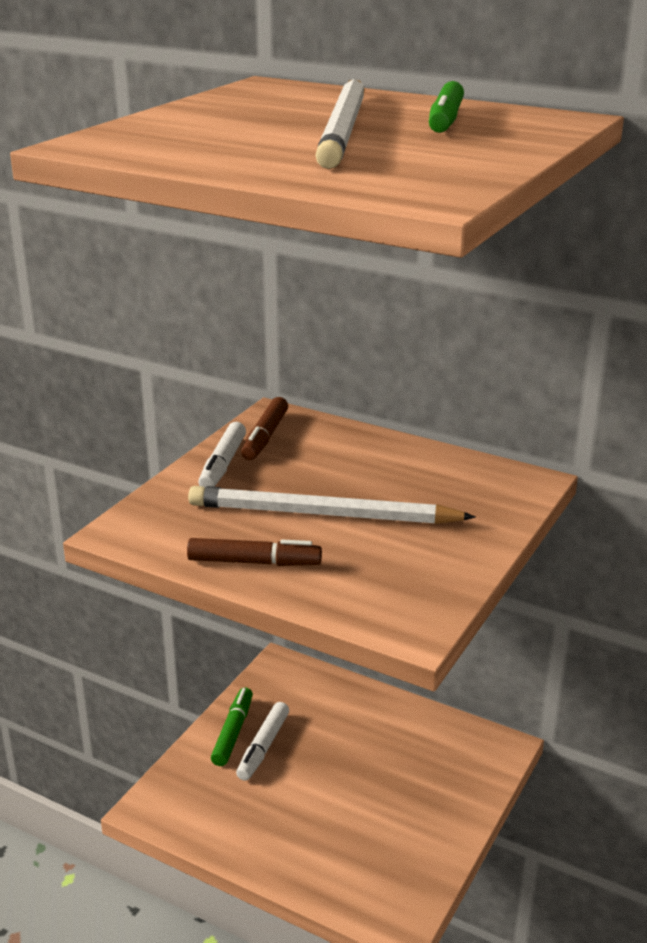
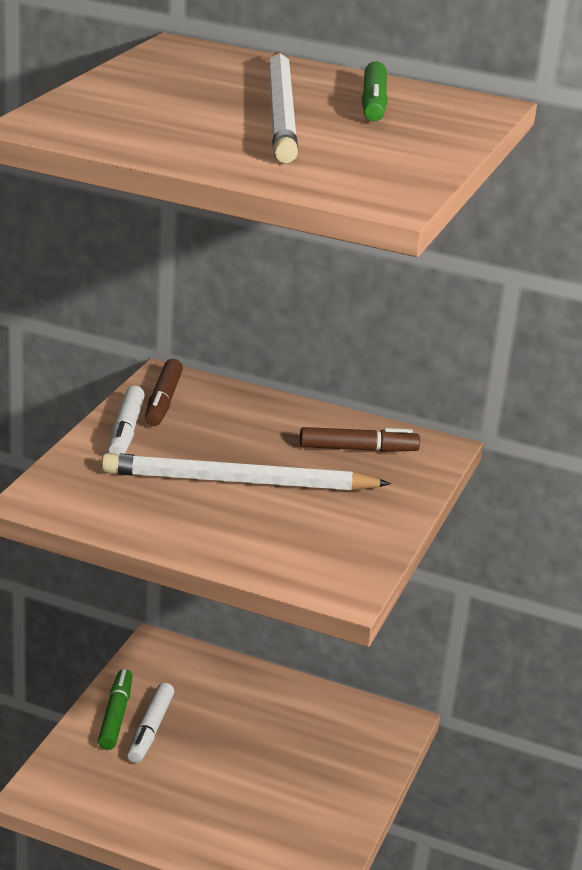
camera: 10 degrees left, 0 degrees up
(254, 562) = (180, 529): brown marker -> brown marker (358, 449)

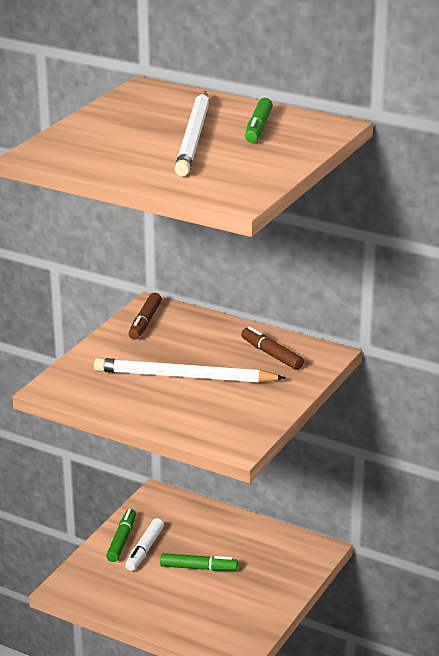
camera: 10 degrees right, 0 degrees up
(126, 431) = (115, 342): white marker -> none
(232, 756) = (198, 568): none -> green marker
(358, 449) = (271, 354): brown marker -> brown marker turned 135 degrees counterclockwise

